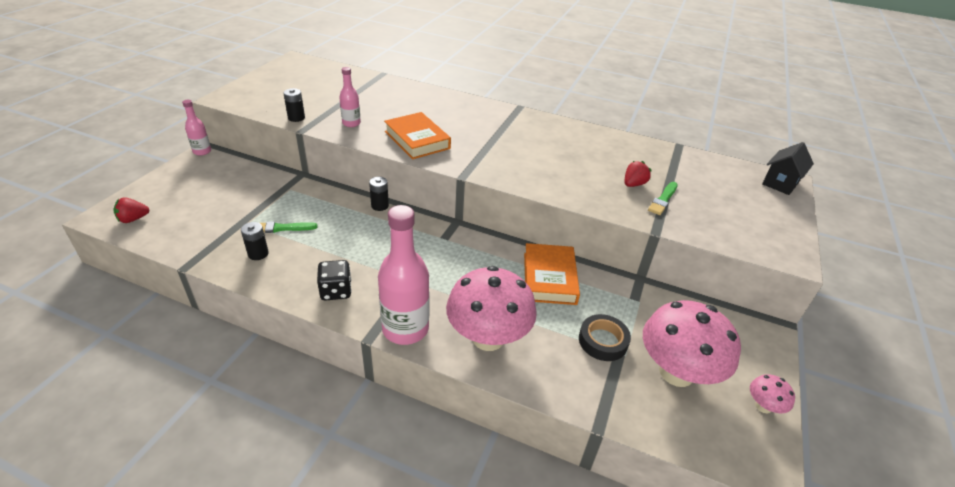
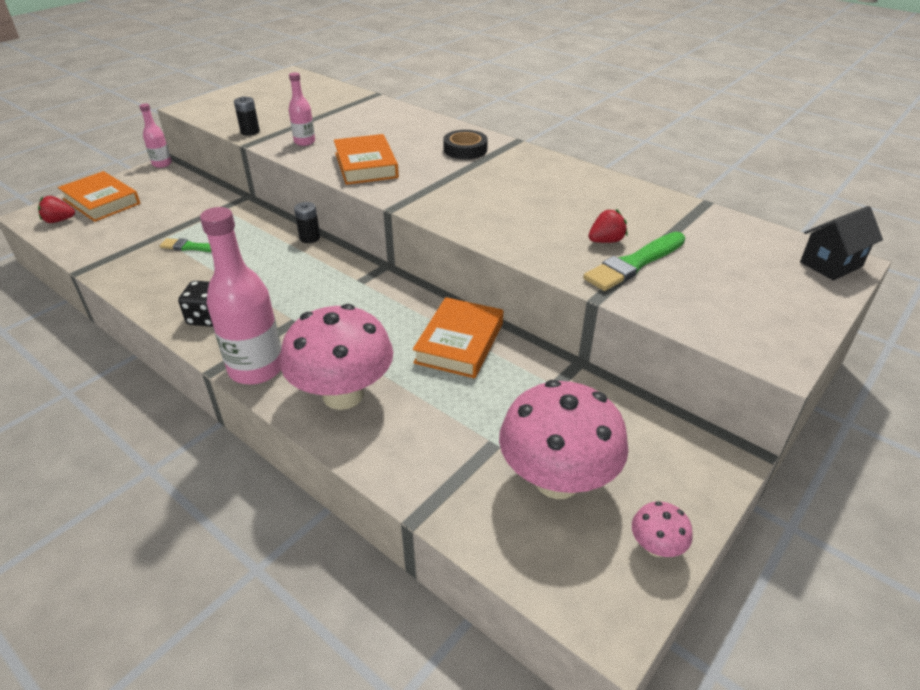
camera: 20 degrees right, 0 degrees up
(165, 195) = (101, 201): none -> orange book
(258, 254) = (154, 269): black battery -> none
(603, 341) = (482, 425): black tape -> black tape (465, 149)
(663, 200) = (634, 263): green brush -> green brush, size x1.58

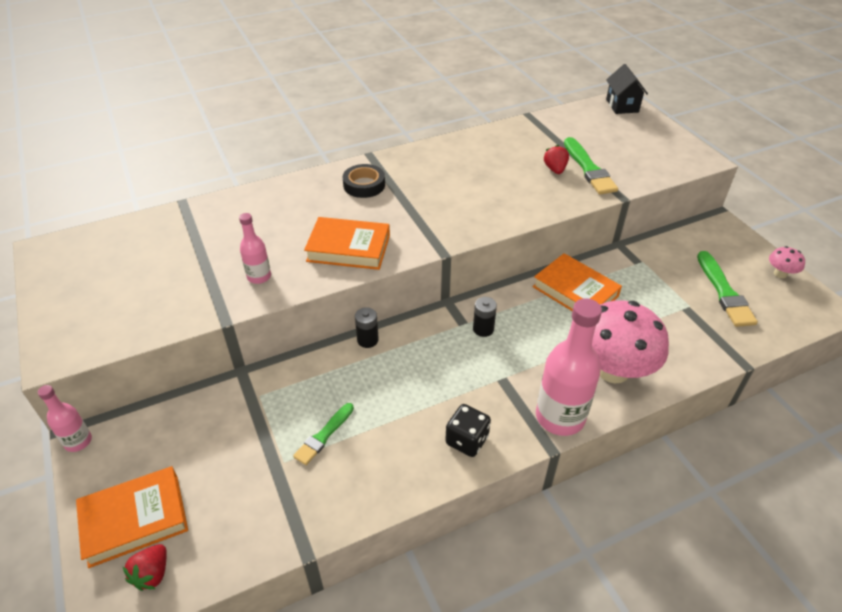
camera: 65 degrees left, 5 degrees up
(250, 132) = (192, 313): black battery -> black battery (483, 329)
(557, 480) = (724, 292): pink mushroom -> green brush

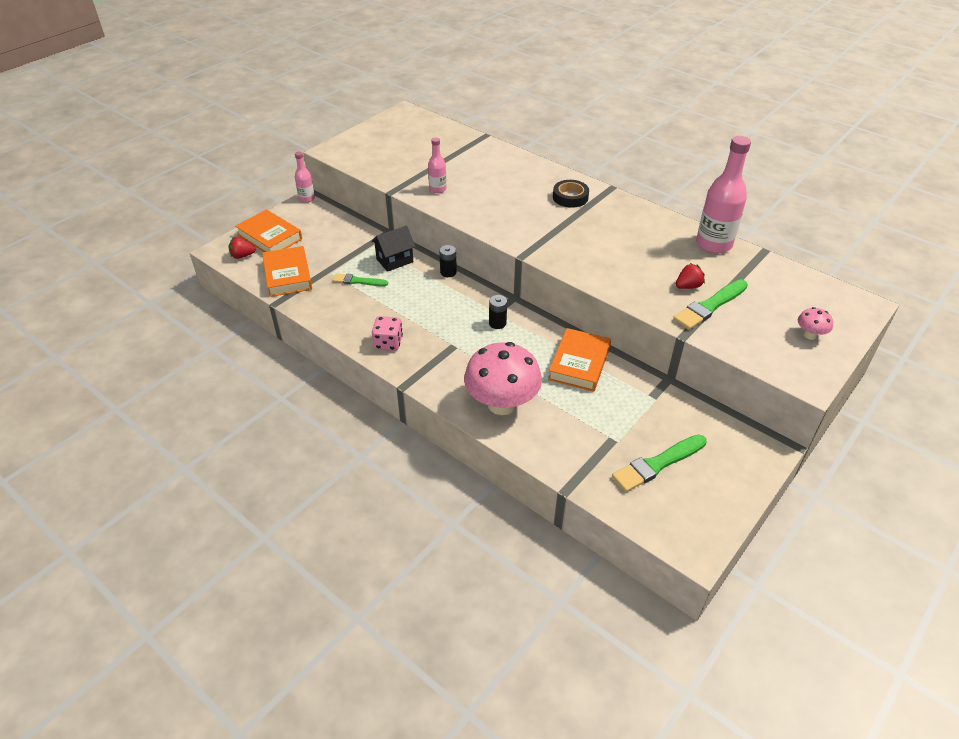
camera: 65 degrees right, 0 degrees up
(348, 248) = (493, 213): orange book -> orange book (288, 275)
(467, 440) = (388, 343): black dice -> pink dice
(560, 417) = (435, 384): pink bottle -> pink bottle (713, 244)
(622, 106) = (854, 307): black house -> black house (394, 260)
(780, 274) = (724, 507): pink mushroom -> pink mushroom (810, 335)

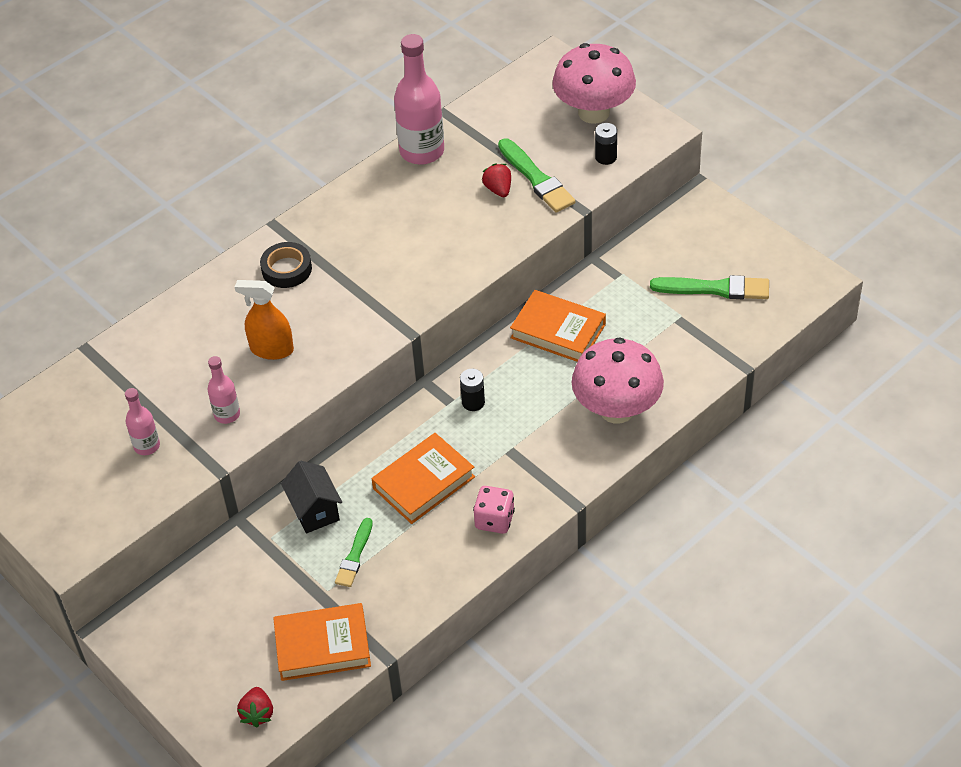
camera: 80 degrees left, 5 degrees up
(269, 237) = (214, 679): orange book -> orange book (424, 483)
(307, 198) = (112, 632): pink bottle -> pink bottle (147, 446)
(448, 272) = (356, 448): black battery -> black battery (606, 157)
(495, 199) = (271, 349): none -> orange spray bottle
(657, 464) = (715, 289): green brush -> green brush turned 60 degrees counterclockwise
(810, 335) = (593, 112): pink mushroom -> pink mushroom, size x2.29

